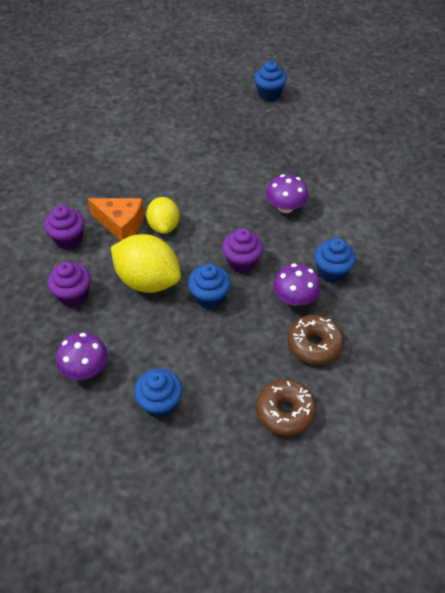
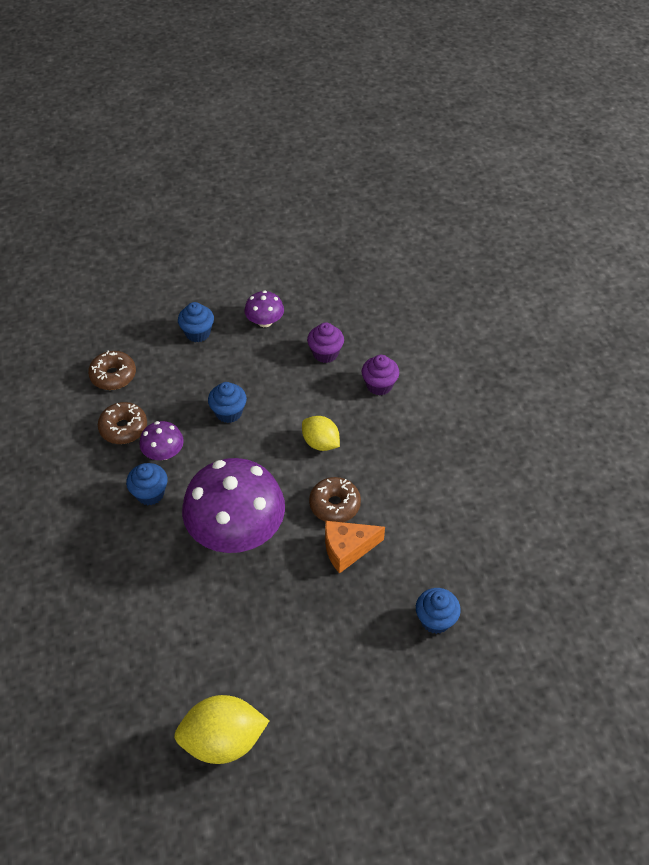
camera: 140 degrees right, 0 degrees up
(121, 224) = (355, 422): orange cheese -> orange cheese (347, 549)
(148, 280) = (285, 395): yellow lemon -> yellow lemon (223, 740)
(201, 182) = (334, 505): none -> brown donut
(241, 262) = (229, 454): purple cupcake -> none
(269, 94) = (379, 672): blue cupcake -> blue cupcake (435, 620)
(285, 207) = (236, 530): purple mushroom -> purple mushroom, size x2.17

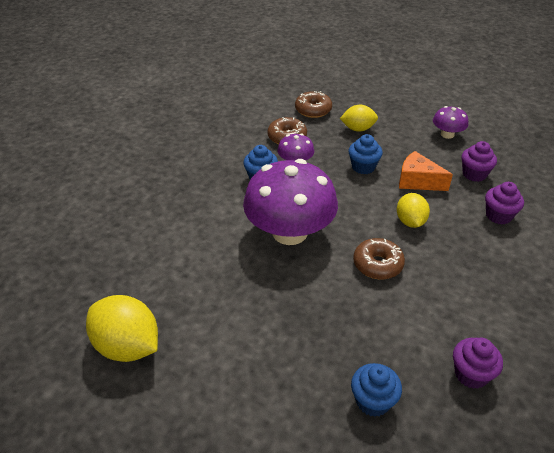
camera: 45 degrees right, 10 degrees down
(180, 370) = (358, 129): none -> yellow lemon
(198, 333) = (392, 117): blue cupcake -> none
(347, 549) = (355, 298): orange cheese -> orange cheese (418, 181)
(475, 544) = (471, 374): none -> purple cupcake

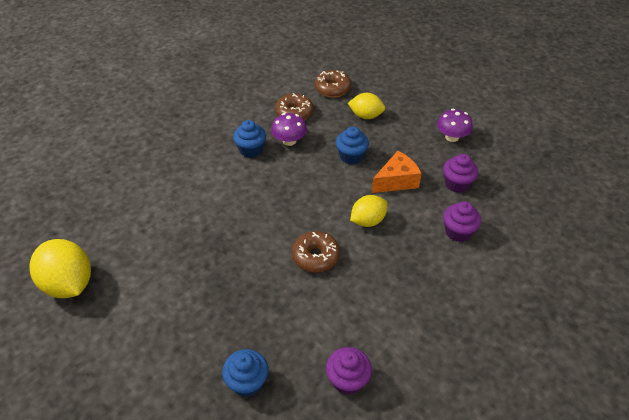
camera: 15 degrees right, 5 degrees up
(289, 232) = (251, 208): purple mushroom -> none
(410, 222) = (368, 221): yellow lemon -> yellow lemon turned 45 degrees clockwise
(418, 181) = (396, 181): orange cheese -> orange cheese turned 105 degrees clockwise

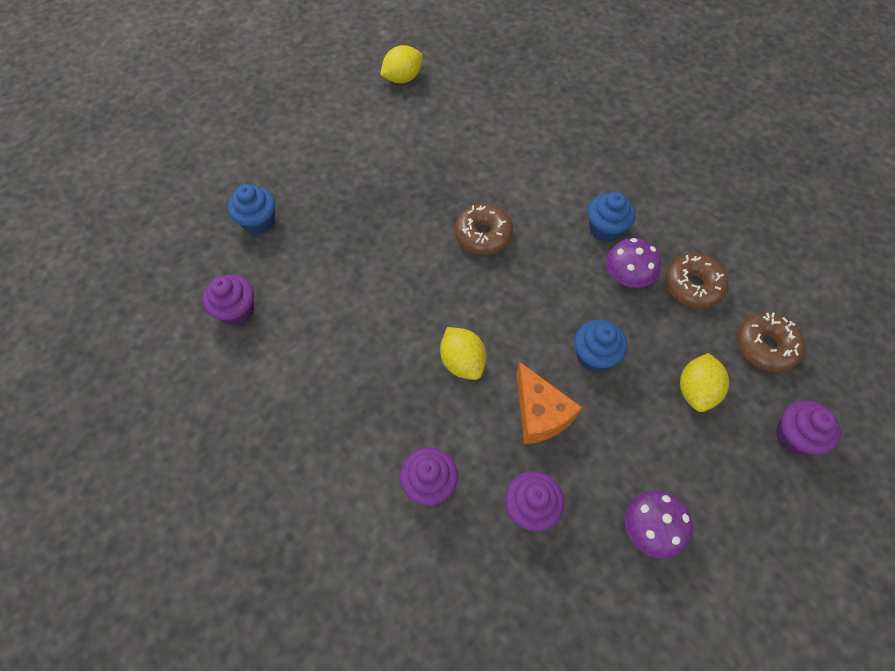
camera: 95 degrees right, 15 degrees up
(69, 284) = (403, 78): yellow lemon -> yellow lemon, size x0.63
(315, 256) = (408, 293): brown donut -> brown donut (483, 235)
(385, 84) = (794, 436): none -> purple cupcake

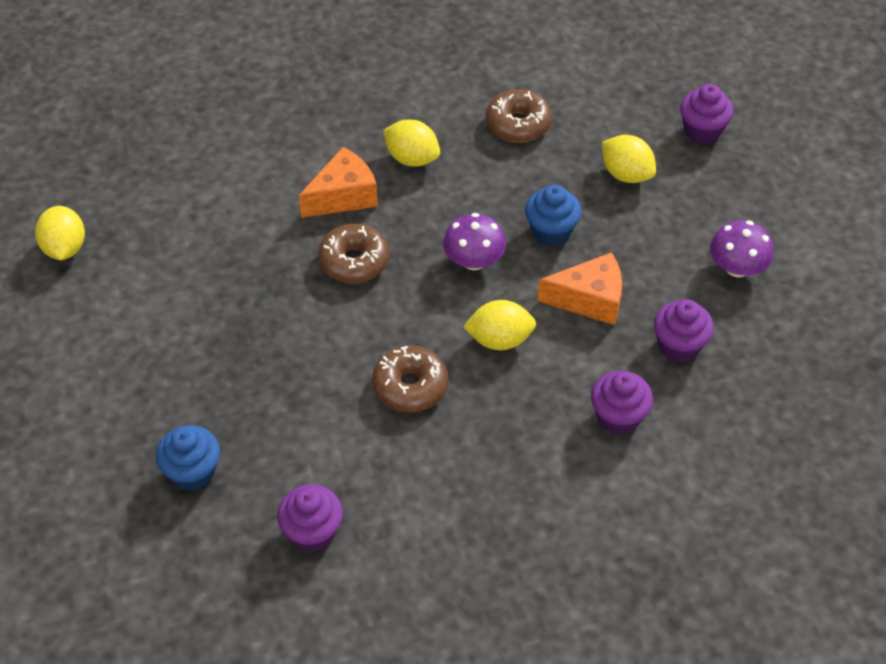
camera: 65 degrees left, 10 degrees down
(539, 203) = (343, 196): none -> orange cheese
(605, 229) = (412, 158): blue cupcake -> yellow lemon
(627, 276) = (478, 167): purple mushroom -> purple mushroom (474, 260)
(765, 346) = (609, 106): brown donut -> brown donut (410, 386)

